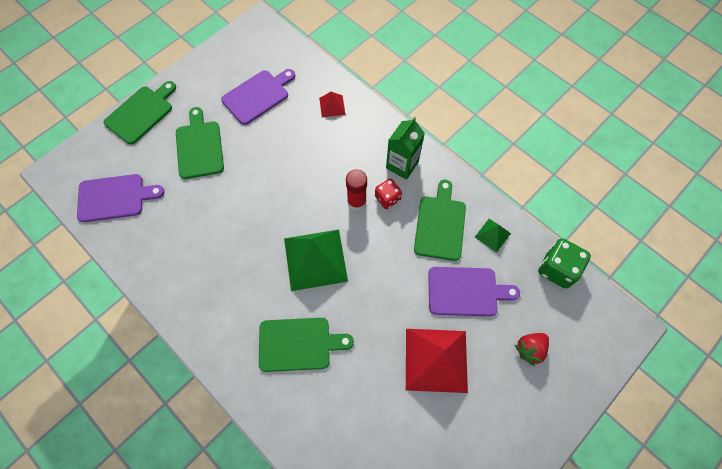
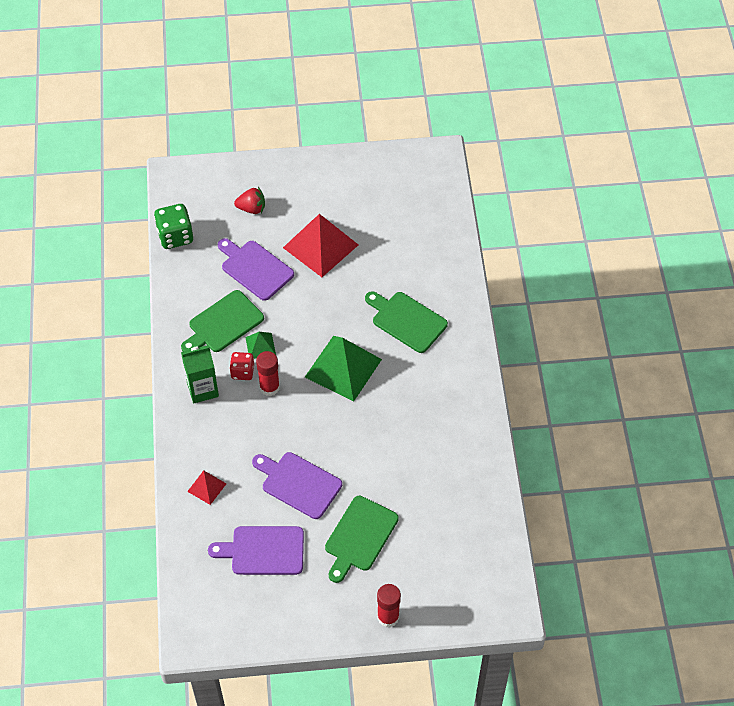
camera: 140 degrees left, 10 degrees down
(114, 198) = (470, 541): purple cutting board -> purple cutting board (299, 484)
(141, 113) = (388, 617): green cutting board -> red glue stick
(492, 235) = (193, 289): green pyramid -> green pyramid (260, 346)

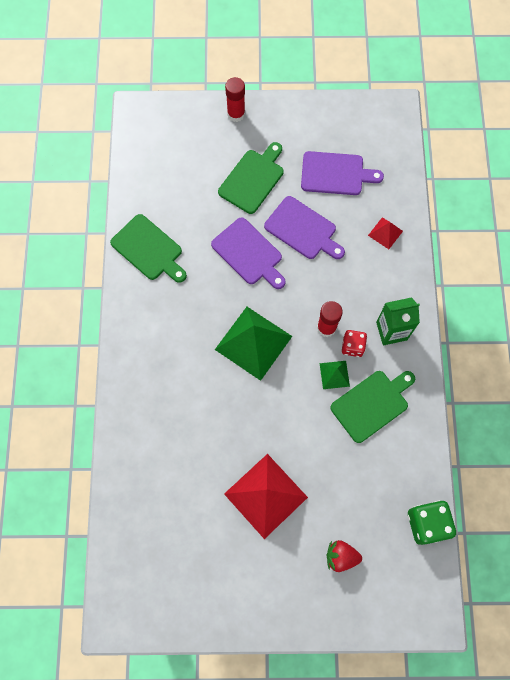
camera: 175 degrees left, 15 degrees up
(255, 269) = (338, 471): purple cutting board -> purple cutting board (249, 253)
(407, 321) = (184, 391): green cutting board -> green cutting board (149, 249)

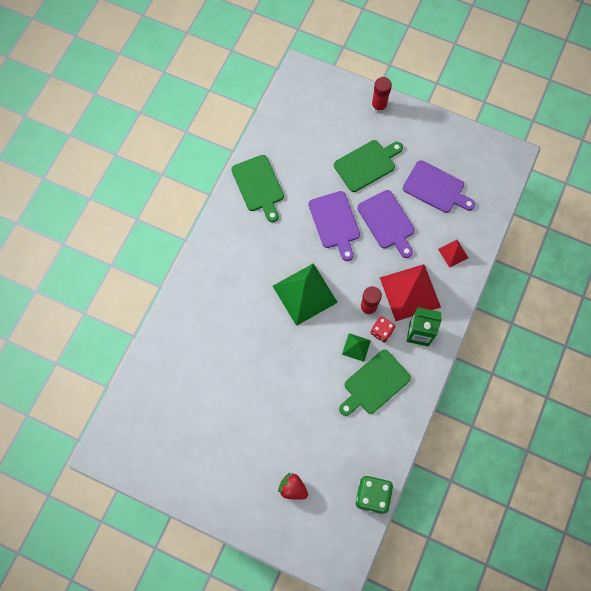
camera: 25 degrees right, 0 degrees up
(266, 495) = (258, 415): red pyramid -> red pyramid (410, 292)
(372, 404) = (374, 383): green cutting board -> green cutting board turned 150 degrees clockwise

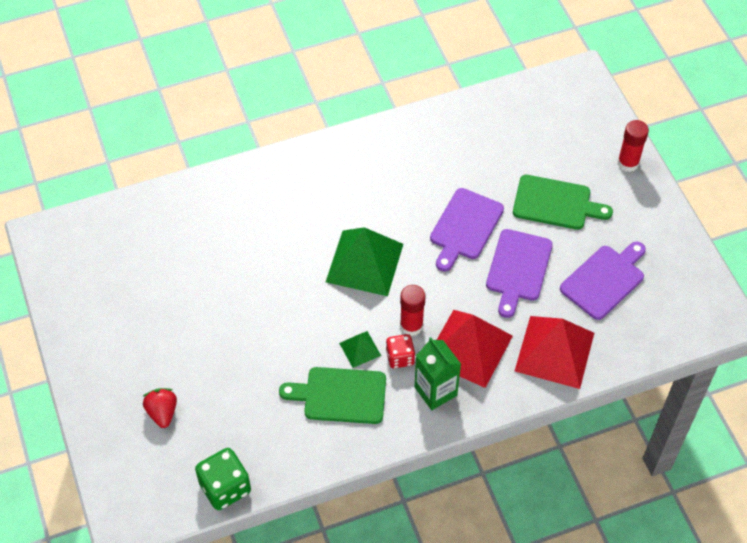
camera: 45 degrees right, 15 degrees down
(258, 186) = (427, 138): green cutting board -> none
(436, 188) = (604, 280): purple cutting board -> purple cutting board turned 120 degrees counterclockwise
(453, 253) = (554, 351): red pyramid -> red pyramid, size x2.10

